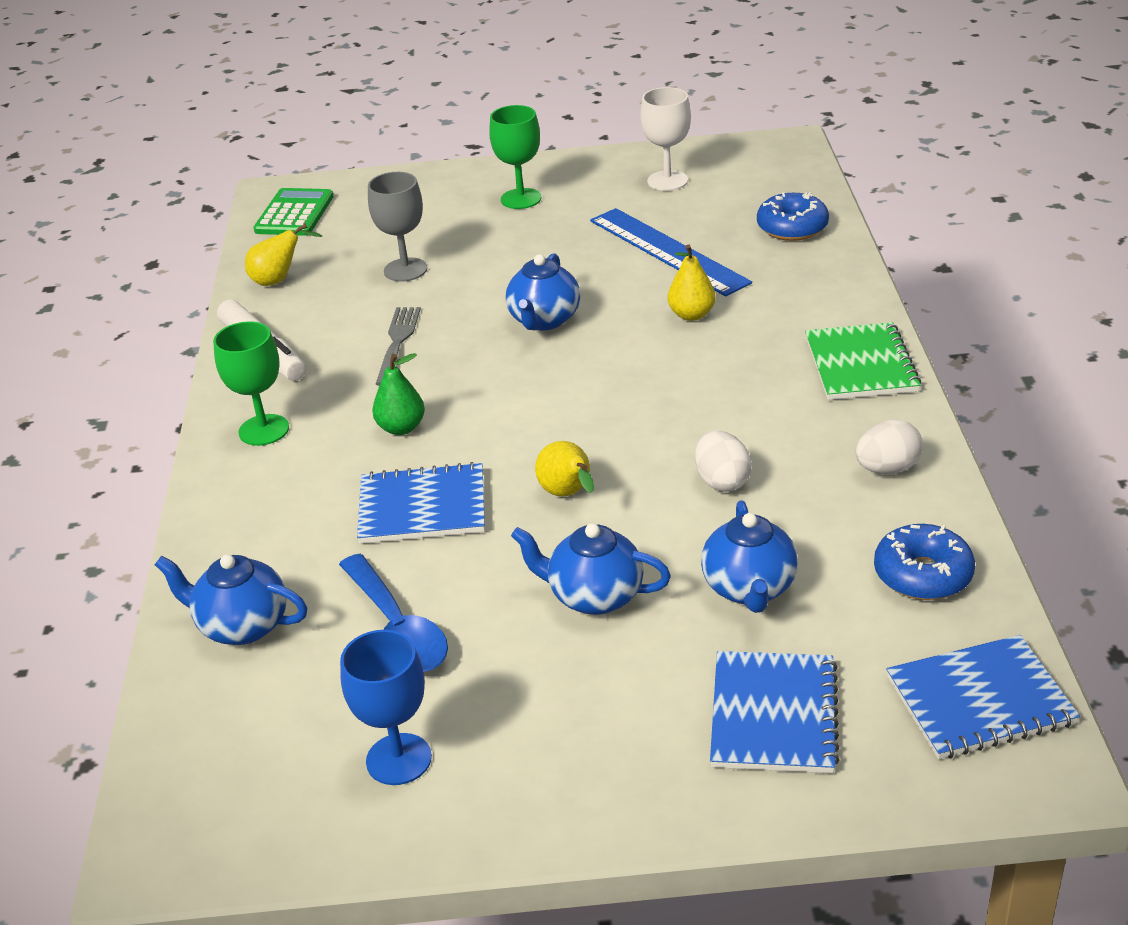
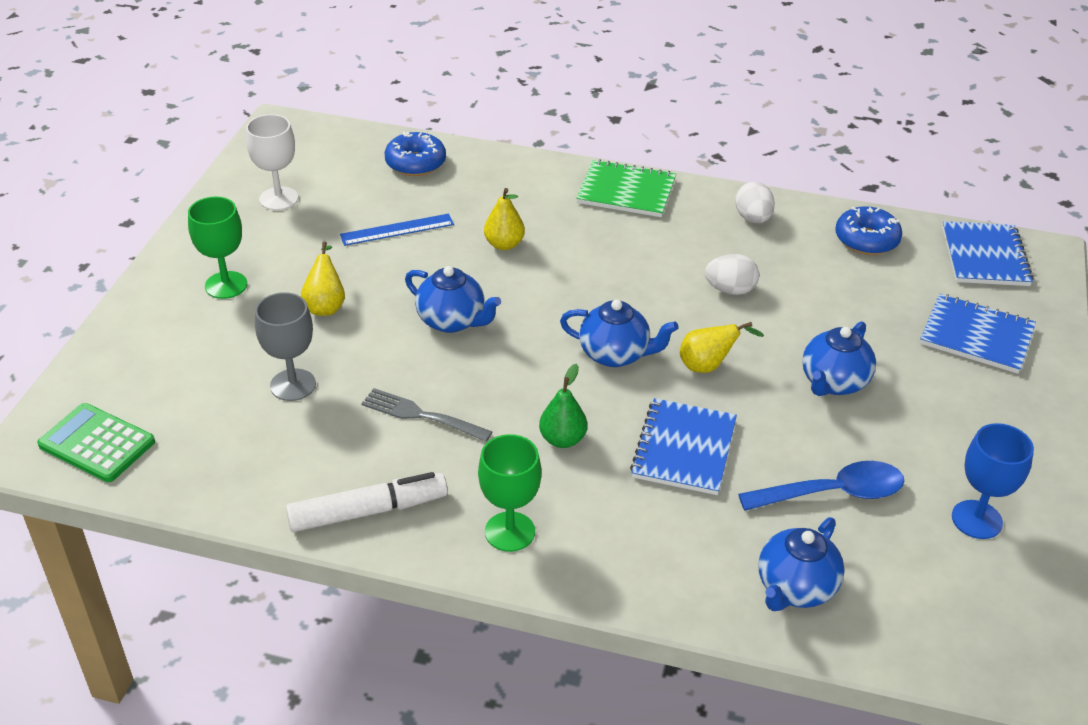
camera: 75 degrees left, 5 degrees up
(279, 280) = (233, 478): yellow pear -> yellow pear (325, 305)
(668, 251) = (397, 230): blue ruler -> blue ruler, size x0.60
(749, 589) = (853, 311): blue teapot -> blue teapot (615, 354)

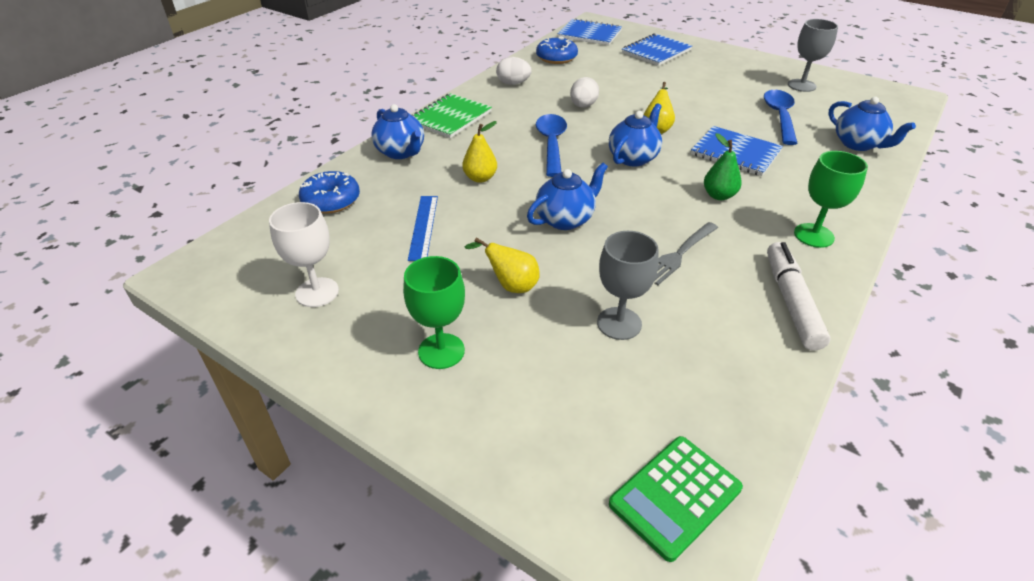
camera: 70 degrees left, 0 degrees up
(610, 281) = (551, 144): none -> blue spoon
(833, 383) = (684, 95): blue teapot -> blue teapot (401, 152)
(976, 519) = (801, 85): blue goblet -> grey goblet

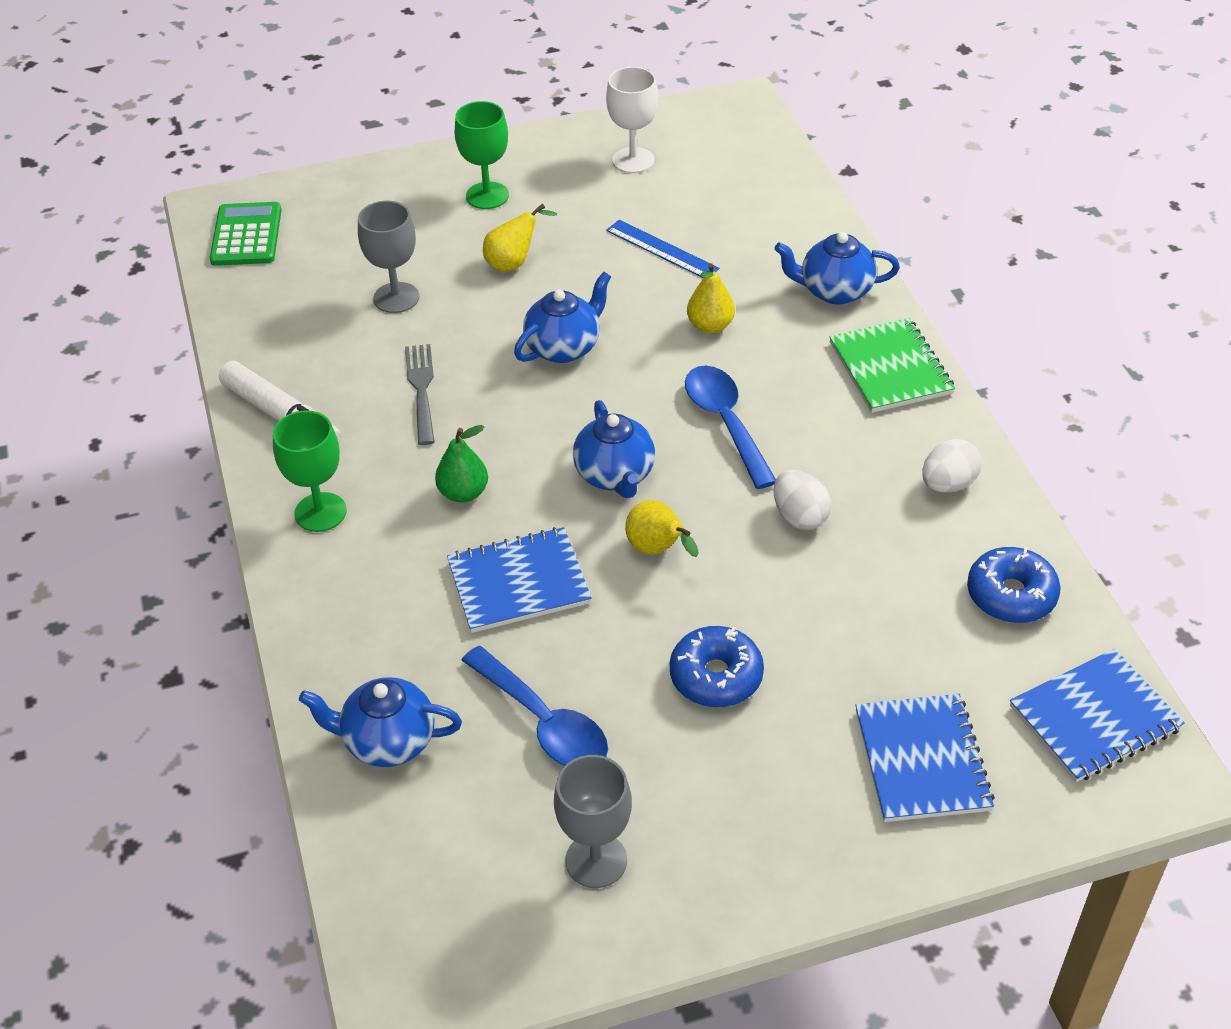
camera: 130 degrees right, 5 degrees up
(331, 200) = (777, 209): blue donut -> blue donut (716, 676)
(551, 144) = (725, 422): blue spoon -> blue spoon turned 150 degrees counterclockwise
(565, 219) = (564, 347): blue teapot -> blue teapot turned 135 degrees counterclockwise

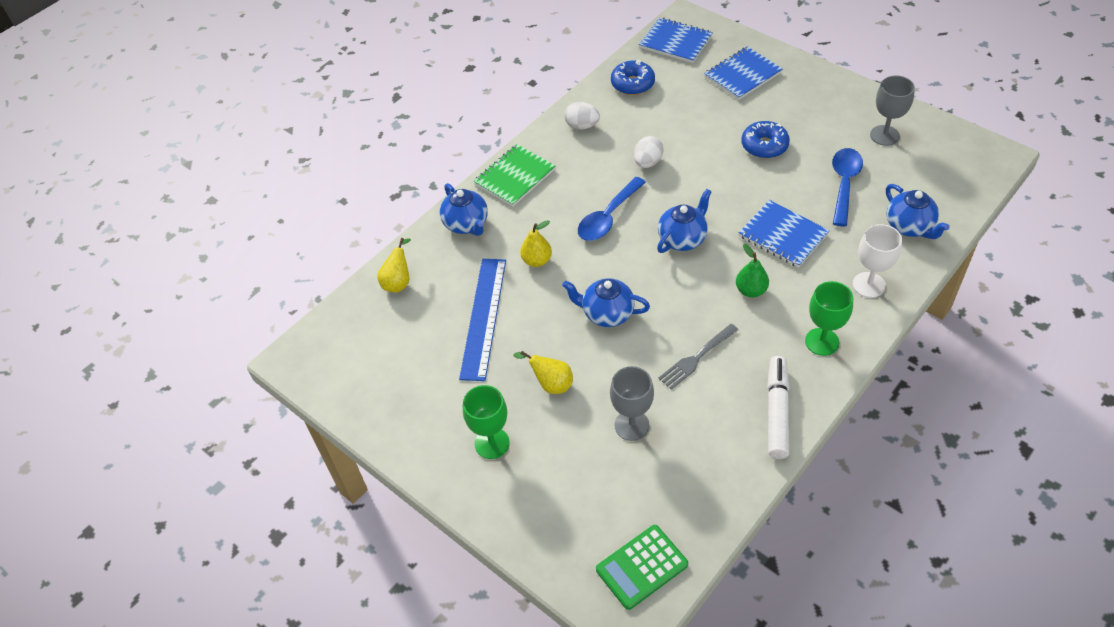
camera: 120 degrees left, 5 degrees up
(633, 160) = (397, 383): white goblet -> white goblet (869, 285)
(658, 550) = (714, 198): yellow pear -> yellow pear (398, 282)
(662, 249) = (483, 317): blue ruler -> blue ruler, size x1.66

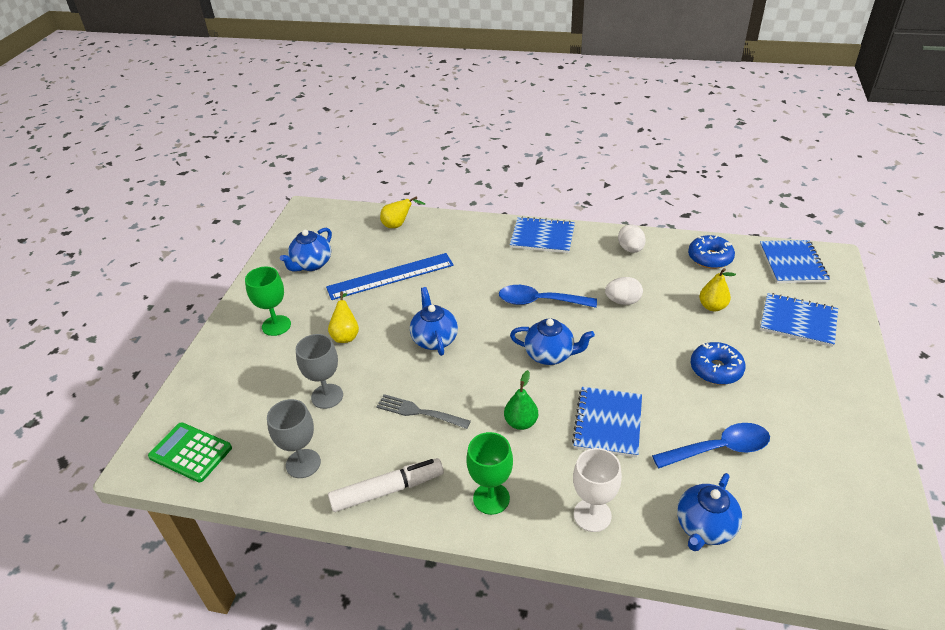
camera: 60 degrees right, 10 degrees down
(466, 224) = (475, 233): blue teapot -> blue teapot (311, 264)
(515, 177) = (542, 237): green notebook -> blue notebook
(537, 260) = (464, 281): yellow pear -> yellow pear (712, 306)
(884, 135) = (826, 461): grey goblet -> grey goblet (303, 463)

